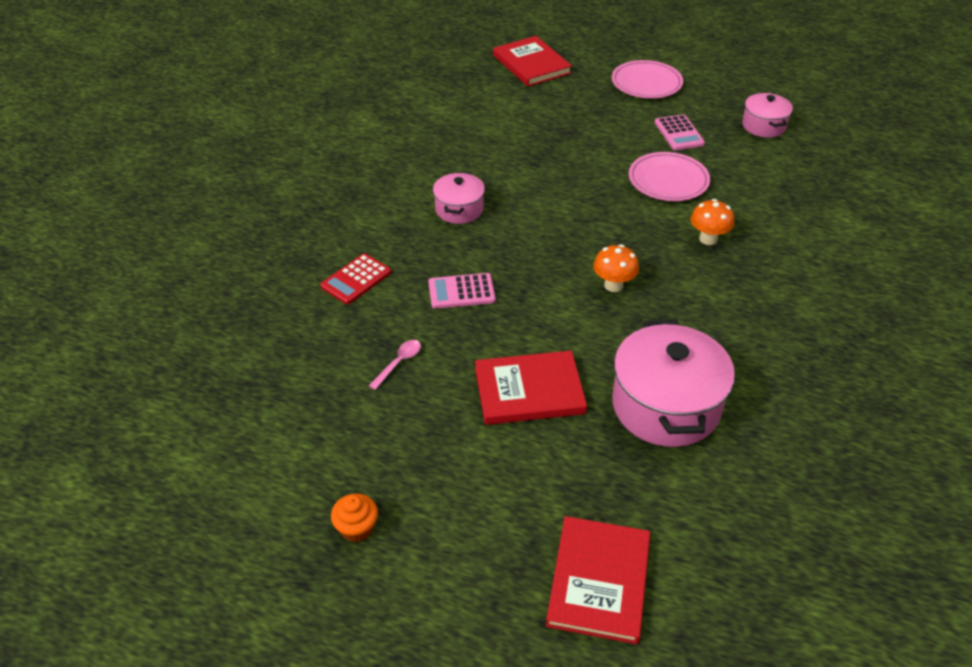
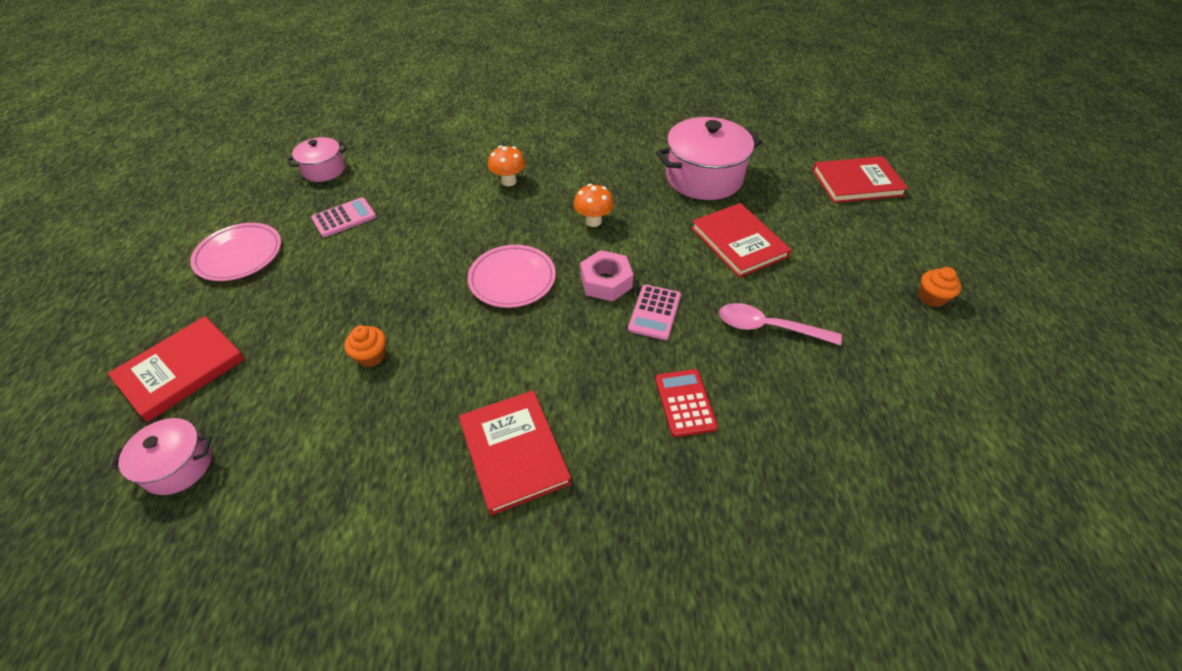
camera: 110 degrees left, 5 degrees up
(356, 279) = (685, 403): red calculator -> red calculator turned 120 degrees counterclockwise
(373, 186) = (513, 452): none -> red book
(399, 363) = (768, 327): pink spoon -> pink spoon, size x1.73
(459, 209) = (529, 351): pink pot -> pink pot (178, 466)
(461, 291) = (654, 312): pink calculator -> pink calculator turned 45 degrees clockwise
(500, 136) = (371, 356): none -> orange cupcake
(517, 271) = (606, 282): none -> pink nut
(668, 180) = (430, 213): pink plate -> pink plate (512, 279)

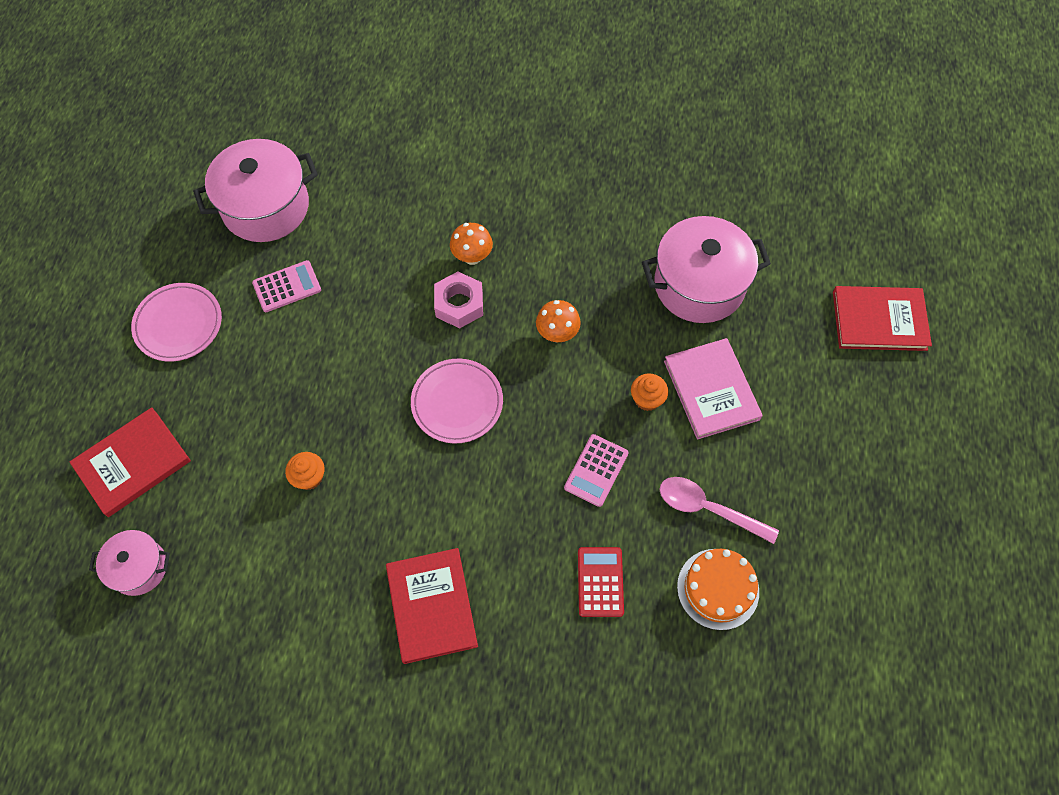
camera: 10 degrees right, 15 degrees up
(324, 170) = (266, 207): pink pot -> pink pot, size x1.81
(606, 282) = (554, 422): pink nut -> pink nut (459, 304)
(739, 242) = (711, 390): red book -> pink book
(802, 391) = (718, 589): none -> orange cake
(931, 297) = (895, 499): orange cupcake -> orange cupcake (647, 399)

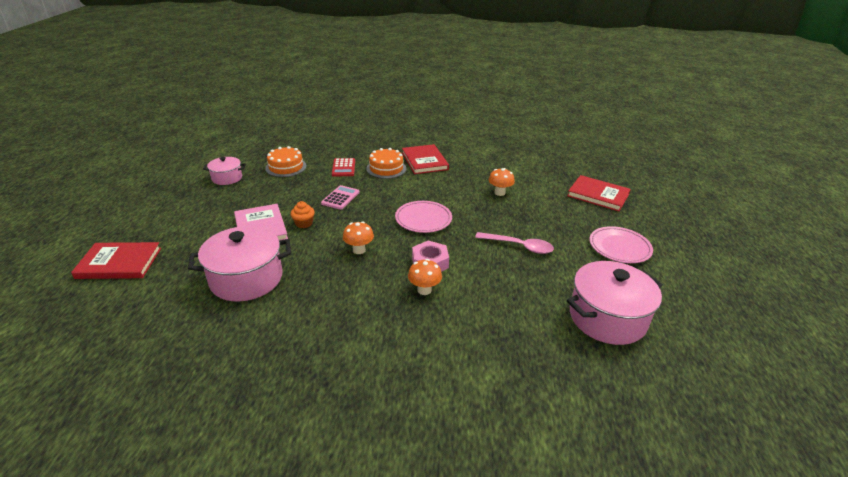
camera: 175 degrees right, 30 degrees down
(133, 463) = (598, 195): red book -> red book turned 75 degrees clockwise
(139, 568) = (567, 167): pink pot -> pink pot (227, 178)
(287, 287) = (558, 268): pink calculator -> none
(309, 477) = (500, 193): orange cupcake -> orange mushroom
(513, 576) = (386, 168): none -> orange cake
(708, 509) = (281, 187): pink spoon -> pink spoon (519, 246)

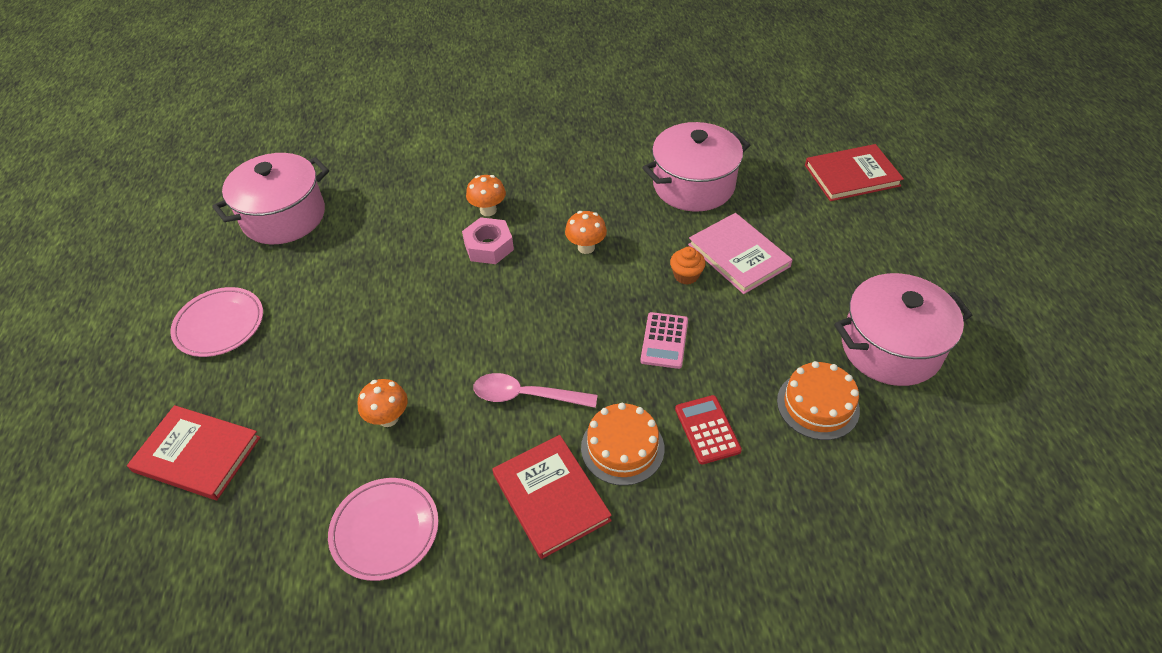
camera: 170 degrees right, 15 degrees up
(227, 178) = (890, 348): pink pot -> pink pot, size x1.81
(423, 219) = (514, 321): pink plate -> pink plate (385, 530)
(519, 246) = (368, 297): pink spoon -> pink spoon (526, 396)

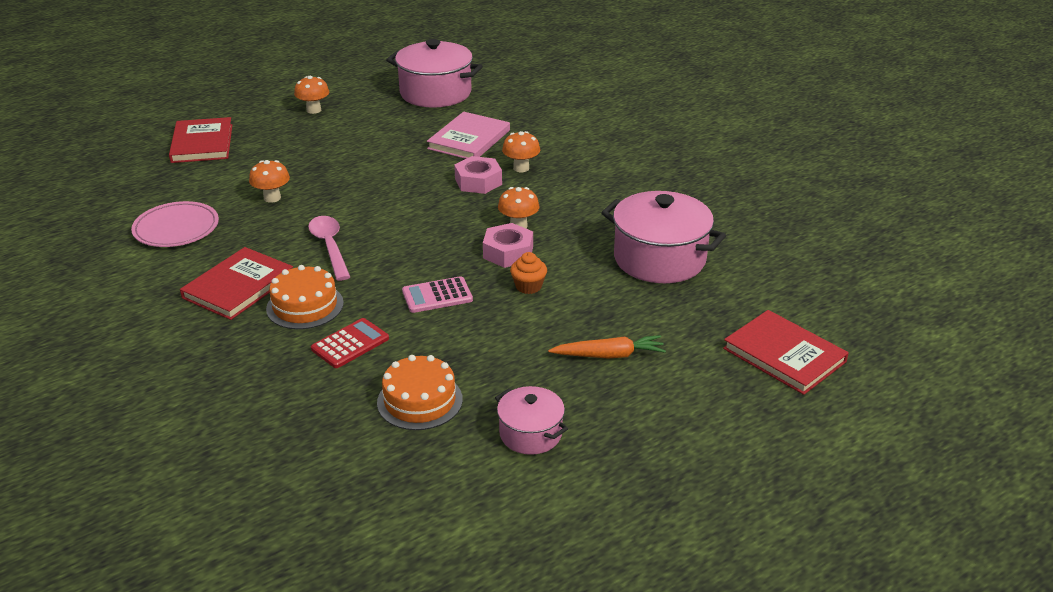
camera: 60 degrees right, 15 degrees down
(219, 325) = (314, 110): pink plate -> orange mushroom
(625, 269) = (508, 252): none -> pink nut
(739, 255) = (582, 309): pink book -> pink book (469, 139)
(809, 264) = (609, 355): none -> orange carrot
(890, 348) = (530, 434): pink pot -> pink pot, size x0.55

